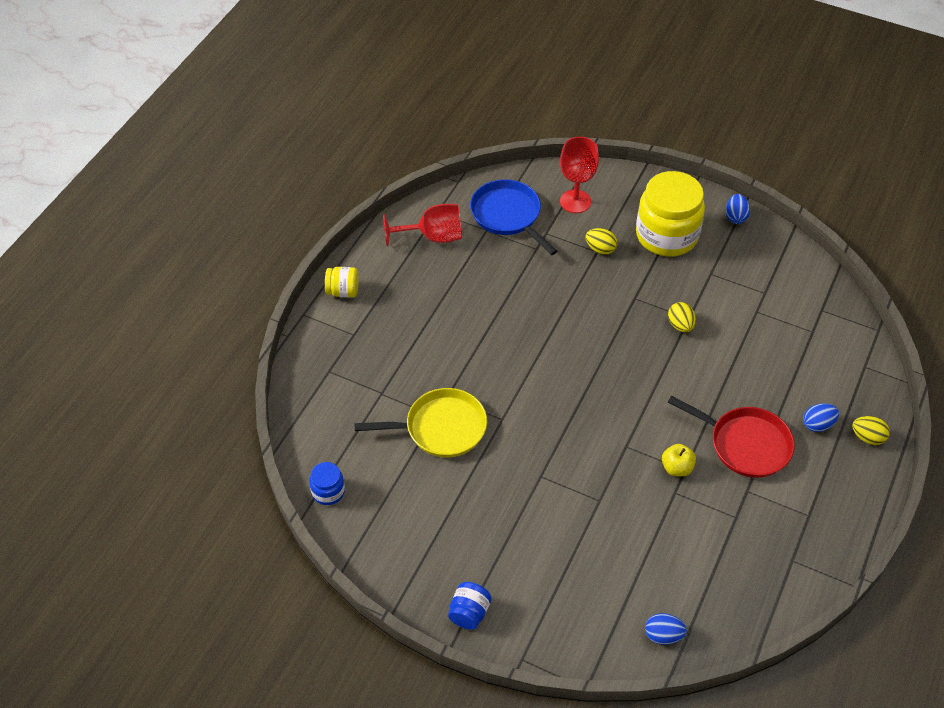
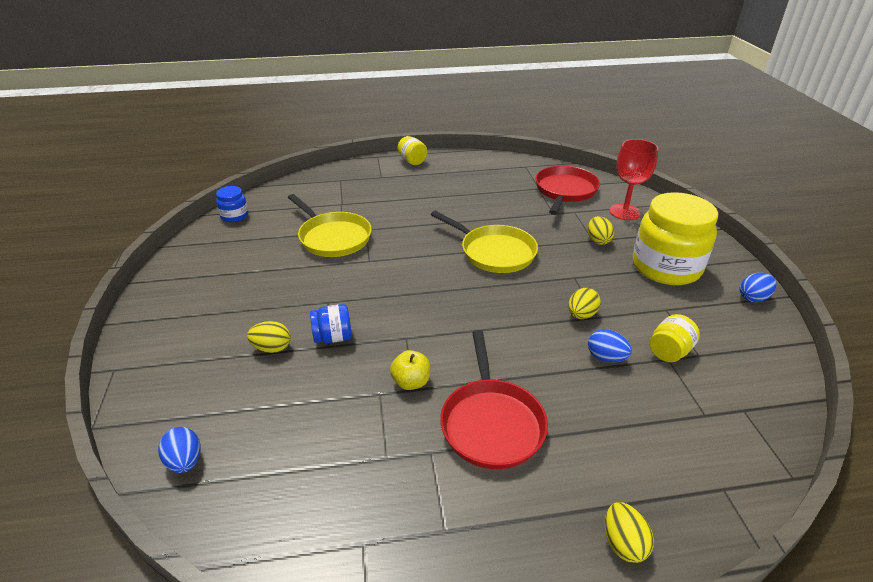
camera: 55 degrees right, 15 degrees down
(433, 237) = (501, 172): red goblet -> none
(469, 613) = (153, 319): blue jar -> blue jar (333, 337)
(508, 215) = (565, 191): blue pan -> red pan
(561, 326) = (494, 252): none -> yellow pan
(575, 539) = (272, 348): none -> yellow egg
(751, 305) = (669, 352): none -> yellow jar
(817, 424) = (585, 478): blue egg -> blue egg (606, 357)

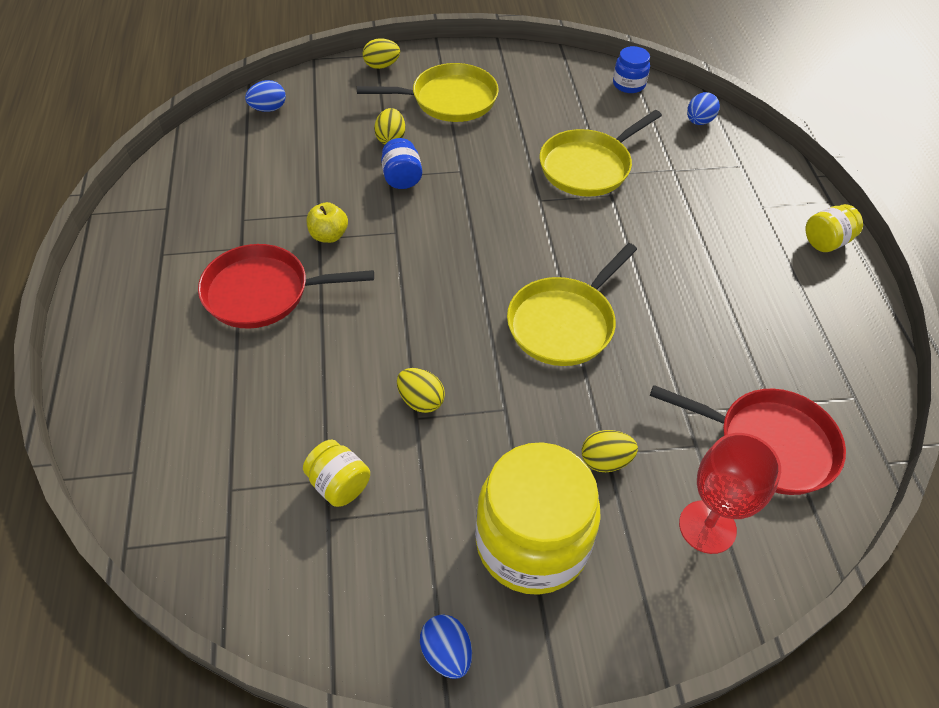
camera: 90 degrees right, 15 degrees up
(220, 311) = (449, 100): none -> yellow pan
(606, 357) = (338, 410): blue egg -> blue egg (699, 121)
(623, 543) = (109, 370): yellow egg -> yellow egg (381, 66)

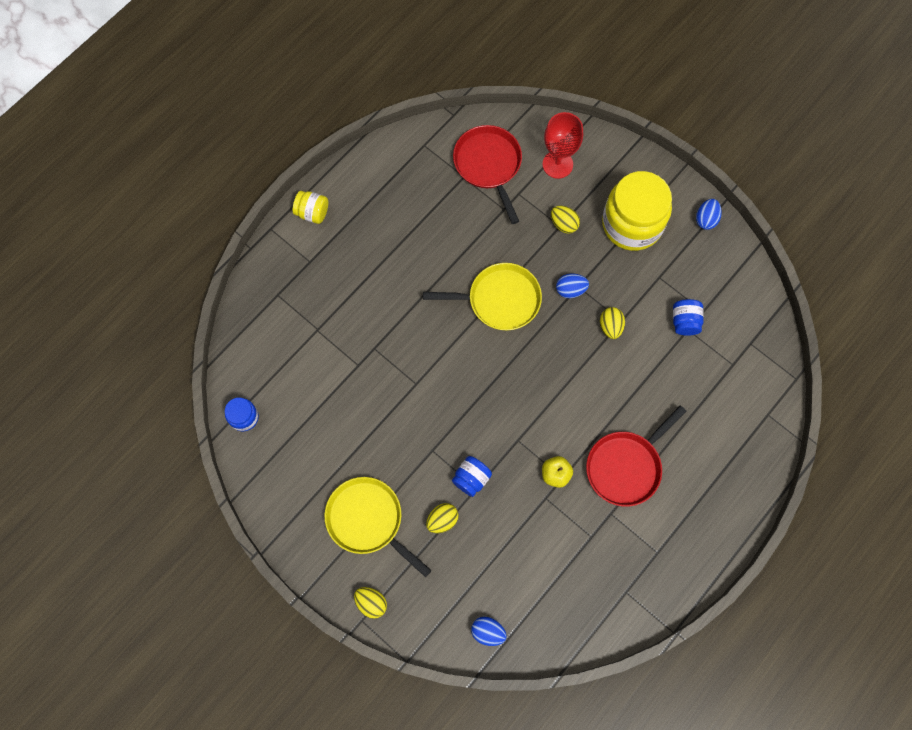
camera: 130 degrees left, 20 degrees up
(263, 292) = (626, 466): red pan -> red pan turned 90 degrees clockwise
(339, 484) = (684, 322): yellow jar -> blue jar
(588, 167) = (359, 379): yellow pan -> none
(699, 121) = (250, 346): blue egg -> blue egg (570, 290)

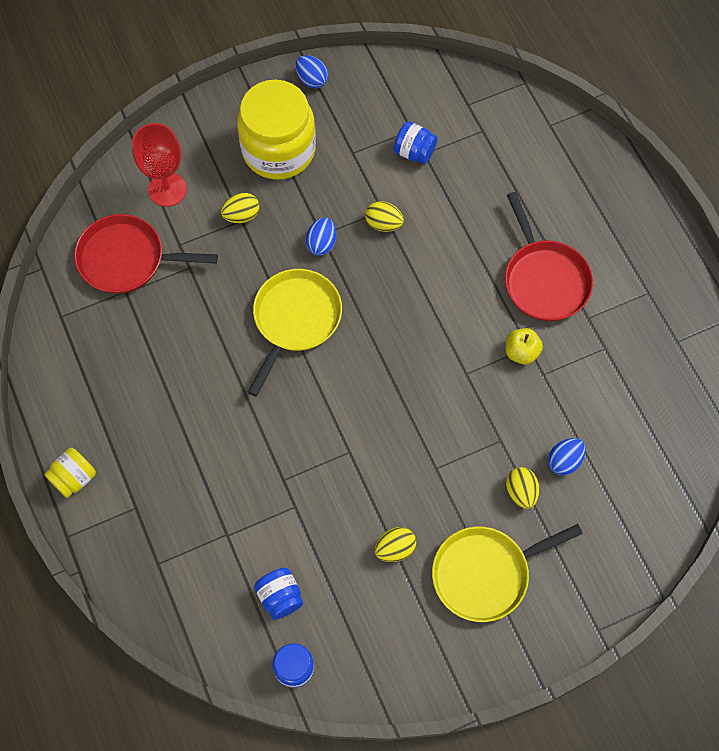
camera: 65 degrees left, 5 degrees down
(371, 603) = (582, 610): yellow egg -> yellow egg (395, 549)
(471, 478) = (487, 440): blue jar -> blue jar (280, 597)
(488, 632) = (664, 498): blue egg -> blue egg (564, 461)

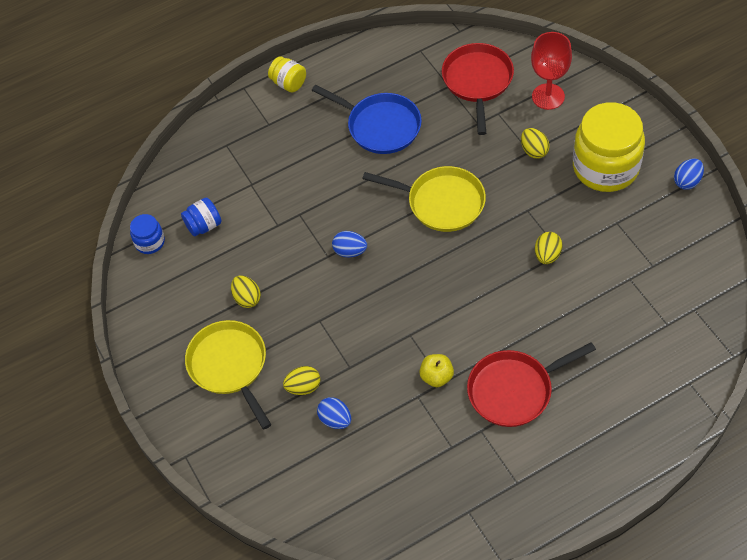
camera: 90 degrees right, 10 degrees down
(169, 374) = (380, 126): none -> blue pan
(321, 243) = (518, 211): blue egg -> blue egg (350, 251)
(414, 152) = (629, 270): blue jar -> none

